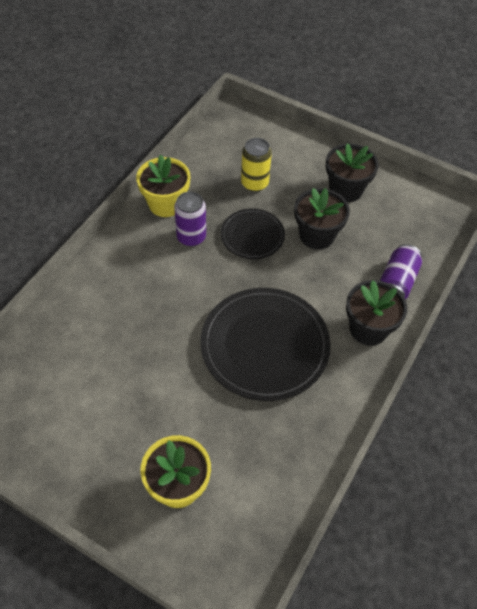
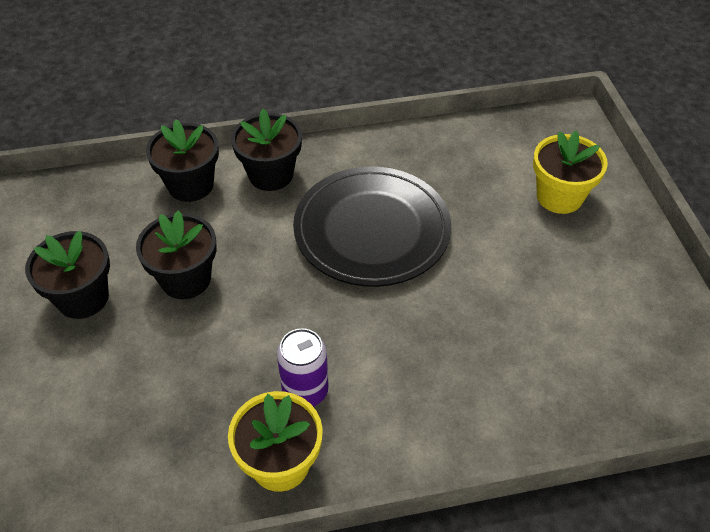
camera: 130 degrees left, 5 degrees down
(252, 236) = (244, 334): black plate -> none
(254, 183) = (151, 394): yellow can -> none
(397, 282) = (190, 185): purple can -> black flower pot

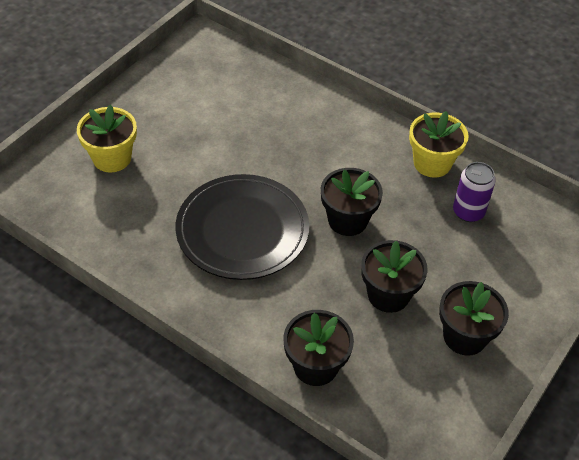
camera: 135 degrees left, 0 degrees up
(271, 174) = (252, 325): black flower pot -> black flower pot (347, 220)
(305, 391) = (385, 182): purple can -> purple can (468, 212)

